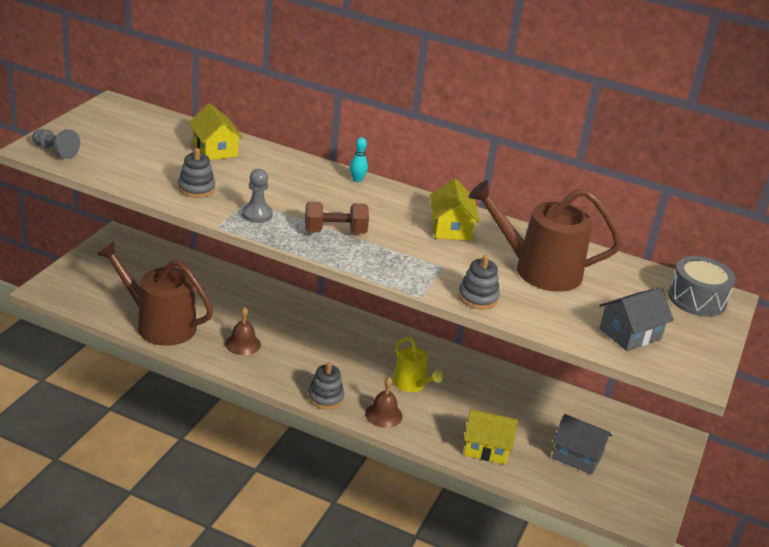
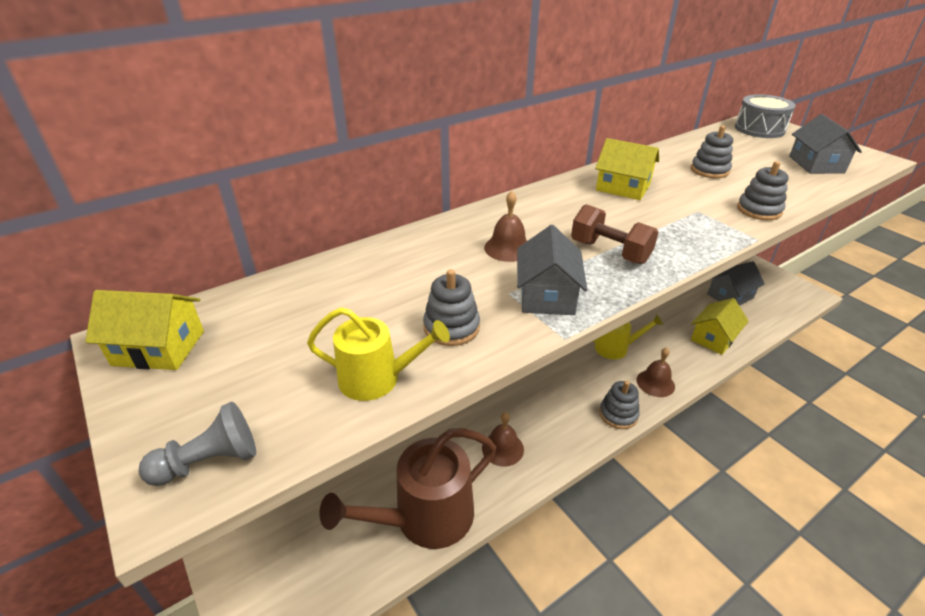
camera: 55 degrees left, 5 degrees up
(136, 176) = (377, 379): none -> yellow watering can
(215, 149) = (356, 282): yellow house -> yellow house (159, 348)
(257, 214) = (547, 295): grey pawn -> grey house
(302, 192) = (508, 248): none -> brown bell
(335, 232) = (610, 252): brown dumbbell -> brown dumbbell turned 75 degrees counterclockwise
(357, 180) = (500, 208): turquoise bowling pin -> none
(539, 270) = (709, 170): brown watering can -> grey stacking toy

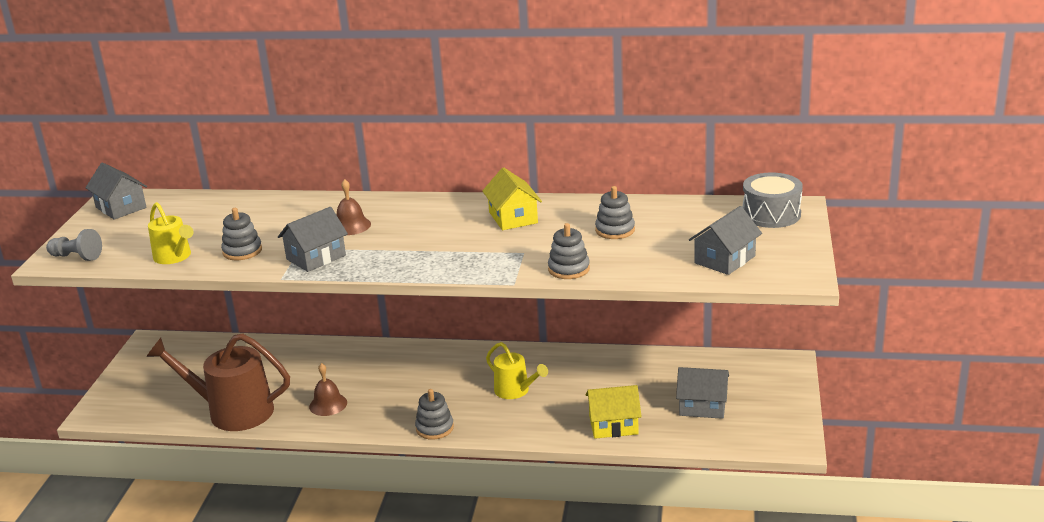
camera: 45 degrees right, 10 degrees down
(159, 348) = (121, 207): yellow house -> grey house
(610, 252) = (402, 251): brown dumbbell -> none
(655, 383) = (499, 426): brown bell -> none

